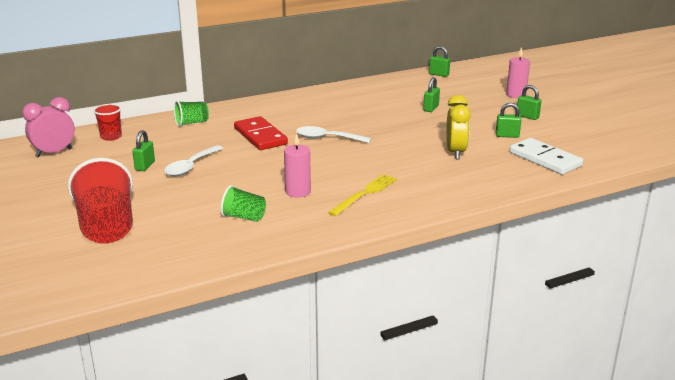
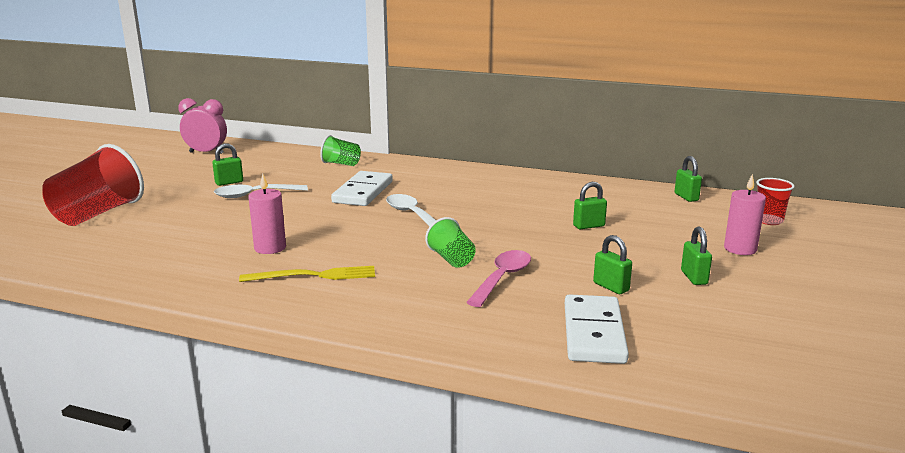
camera: 45 degrees right, 5 degrees down
(111, 137) = (265, 155): red cup -> red cup (768, 220)
(244, 217) = (182, 249): green cup -> green cup (451, 259)
(260, 136) = (363, 192): red domino -> white domino
(455, 152) = (502, 278): yellow clock -> pink spoon

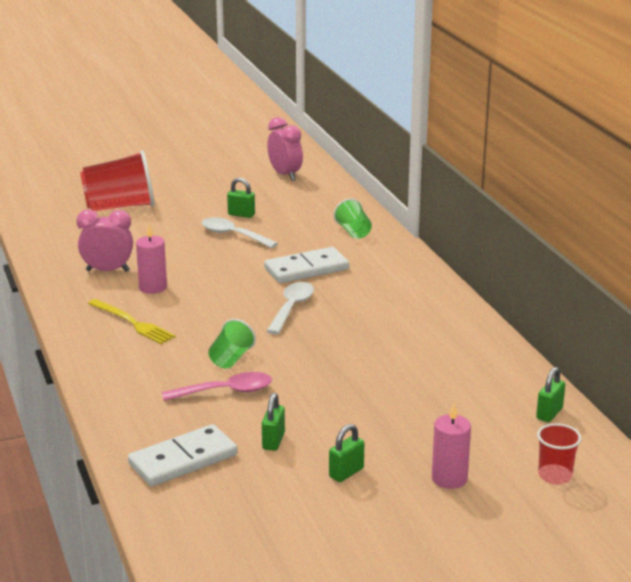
camera: 50 degrees right, 5 degrees up
(197, 255) = (107, 271): none -> pink clock
(588, 226) = (389, 390): green padlock -> none

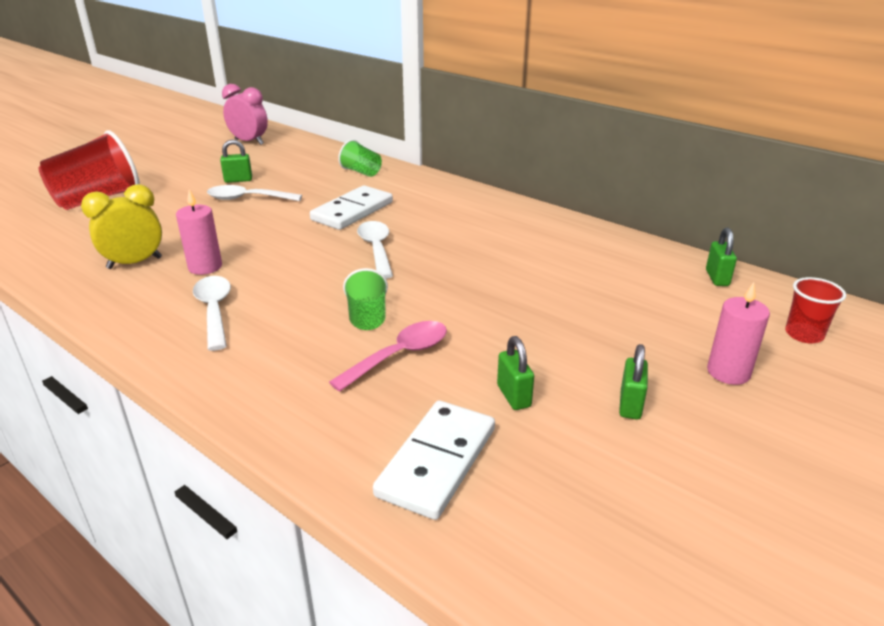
camera: 30 degrees left, 5 degrees up
(107, 271) = (134, 263): pink clock -> yellow clock
(132, 323) = (214, 310): yellow fork -> white spoon

